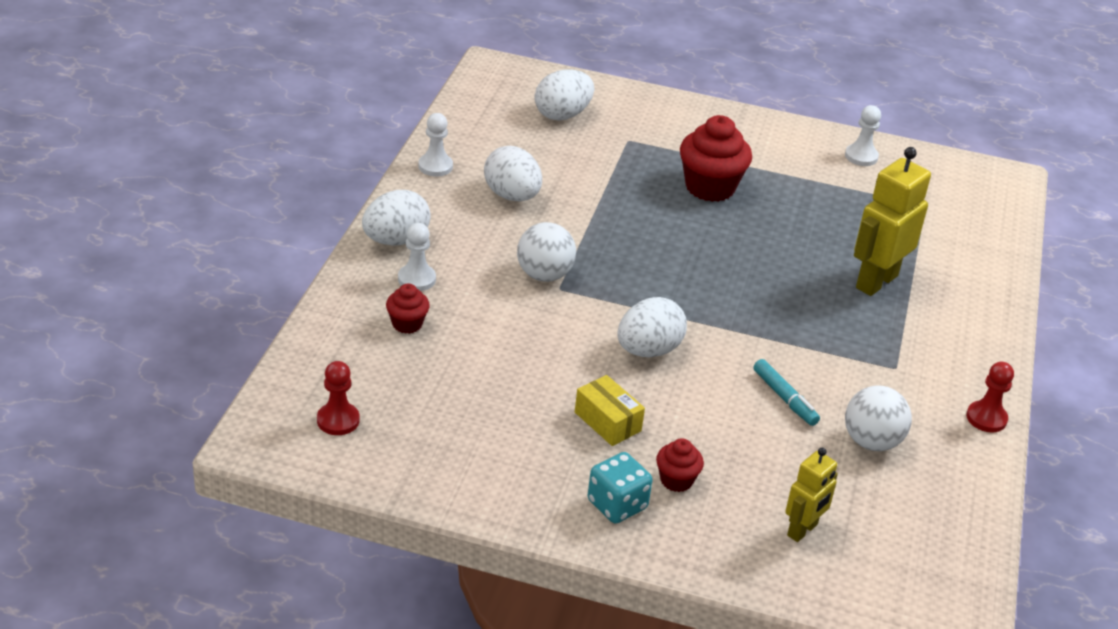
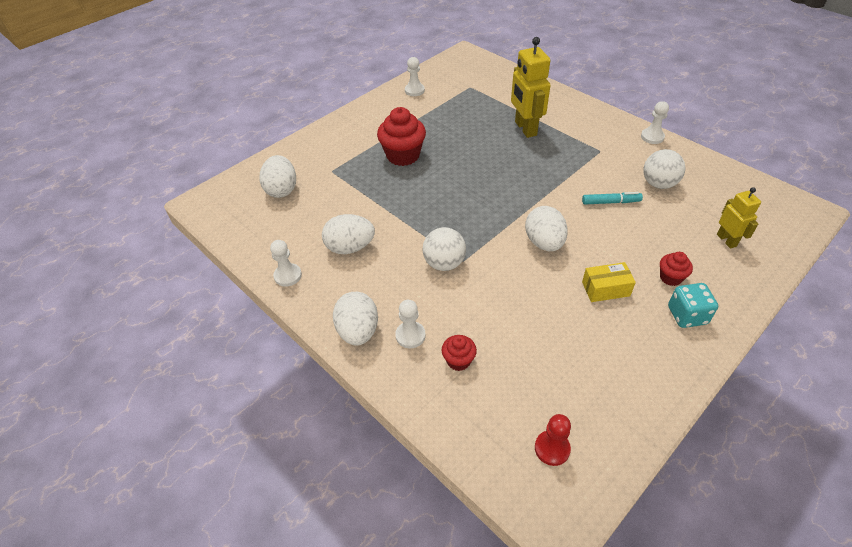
camera: 55 degrees left, 10 degrees up
(986, 418) = (652, 137): red pawn -> white pawn

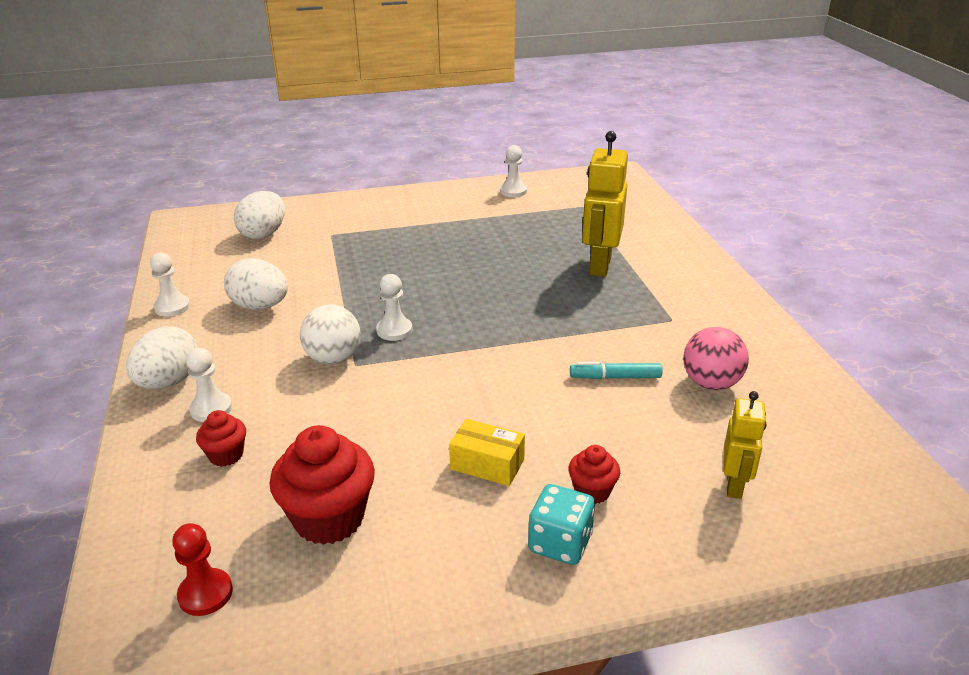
camera: 30 degrees right, 15 degrees down
(403, 155) = (422, 245): red cupcake -> red cupcake (329, 518)
(544, 243) = (473, 385): white egg -> none
(610, 202) = (615, 377): turquoise marker -> turquoise marker turned 150 degrees clockwise
(652, 137) = (768, 329): white pawn -> white pawn (394, 330)
(658, 184) = (711, 383): white ball -> pink ball

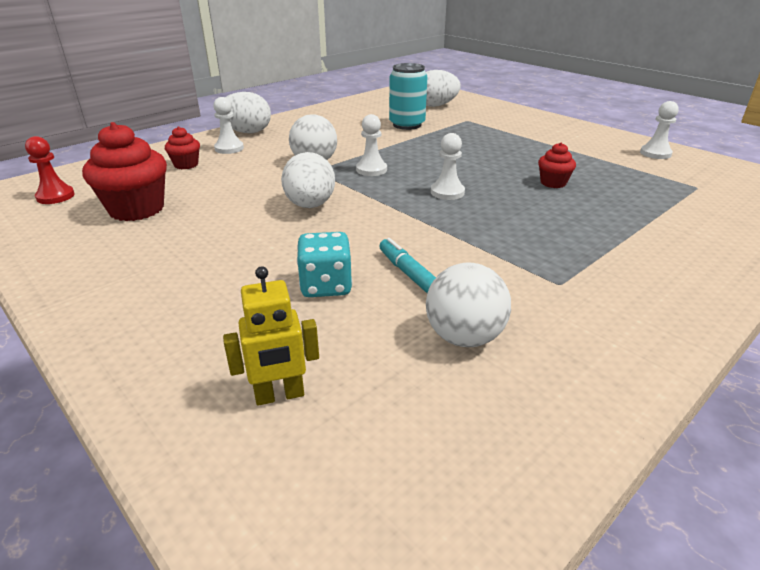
camera: 60 degrees right, 0 degrees up
(172, 307) = (322, 111): white pawn -> white pawn (447, 192)
(260, 306) = (350, 128): white egg -> white egg (310, 205)
(298, 270) = (407, 125): none -> turquoise can
(487, 464) = (228, 247): yellow box -> none
(560, 543) = (139, 305): turquoise dice -> turquoise dice (326, 286)
(592, 491) = (219, 304): red cupcake -> red cupcake (553, 183)
(599, 265) = (599, 220): yellow robot -> none
(711, 383) = (464, 337): pink ball -> white ball

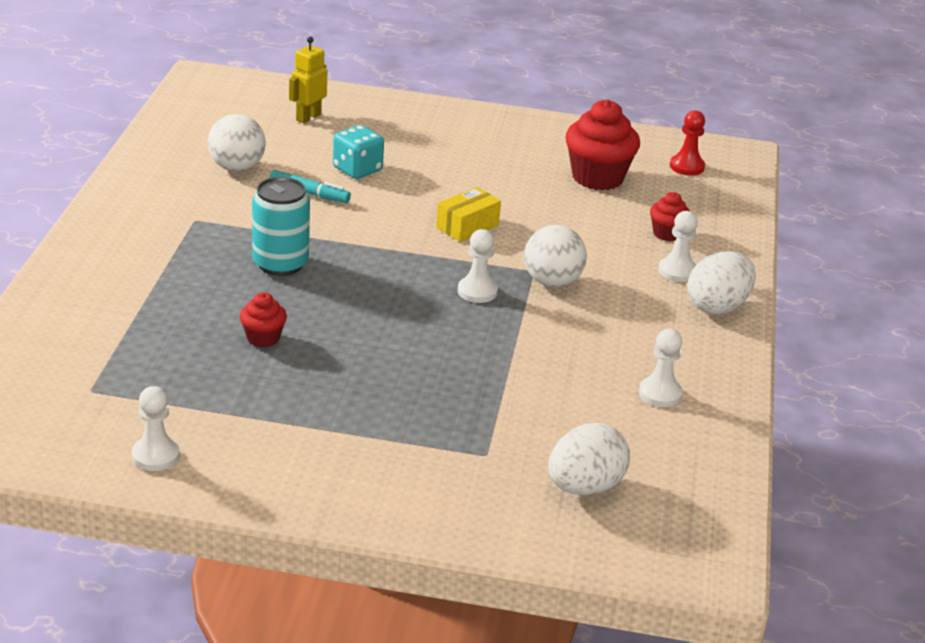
camera: 140 degrees right, 0 degrees up
(310, 205) = (467, 226): white egg -> yellow box
(407, 125) = (554, 403): turquoise can -> turquoise can (280, 264)
(447, 192) = (362, 284): white pawn -> white pawn (660, 394)

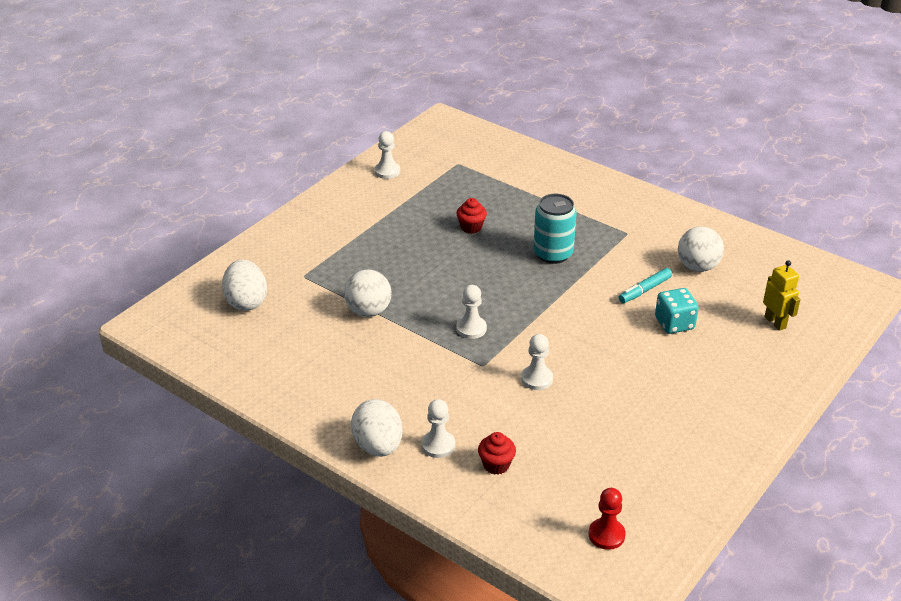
camera: 120 degrees right, 5 degrees up
(467, 226) = (561, 353): yellow box -> none
(552, 282) = (462, 369): white ball -> white ball (368, 311)
(597, 177) = (609, 460): red cupcake -> none
(660, 394) = (302, 369): white pawn -> white pawn (536, 379)

